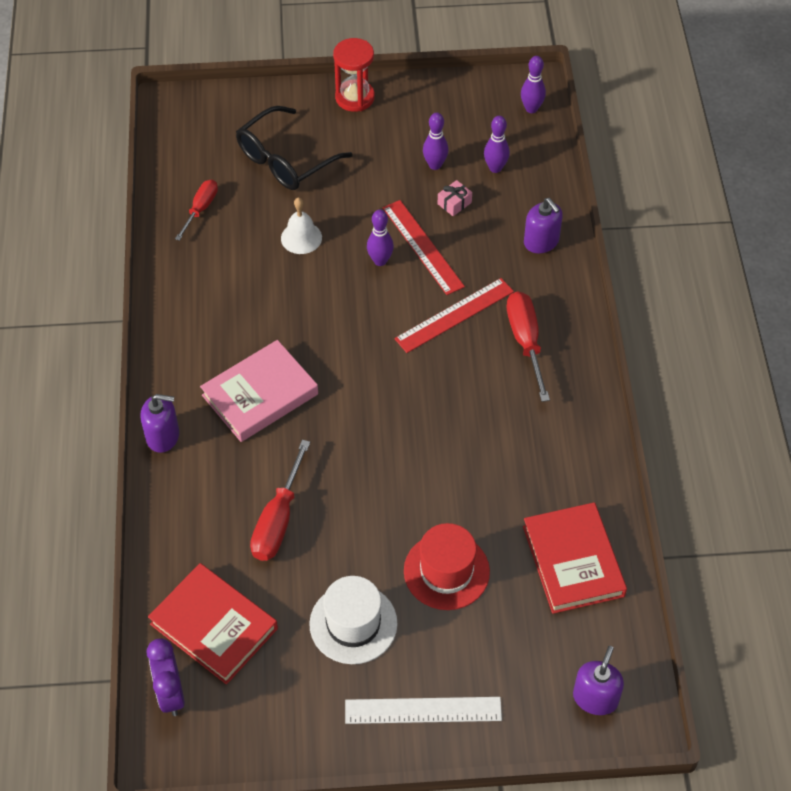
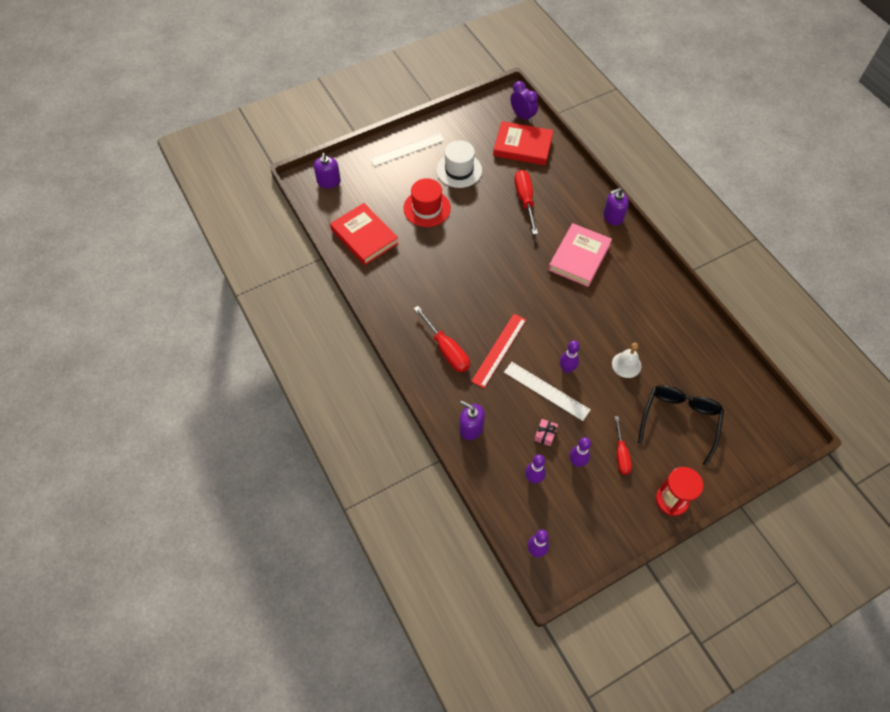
camera: 155 degrees right, 5 degrees up
(201, 208) = (703, 359): red screwdriver -> red screwdriver (621, 454)
(423, 247) = (546, 391): red ruler -> white ruler

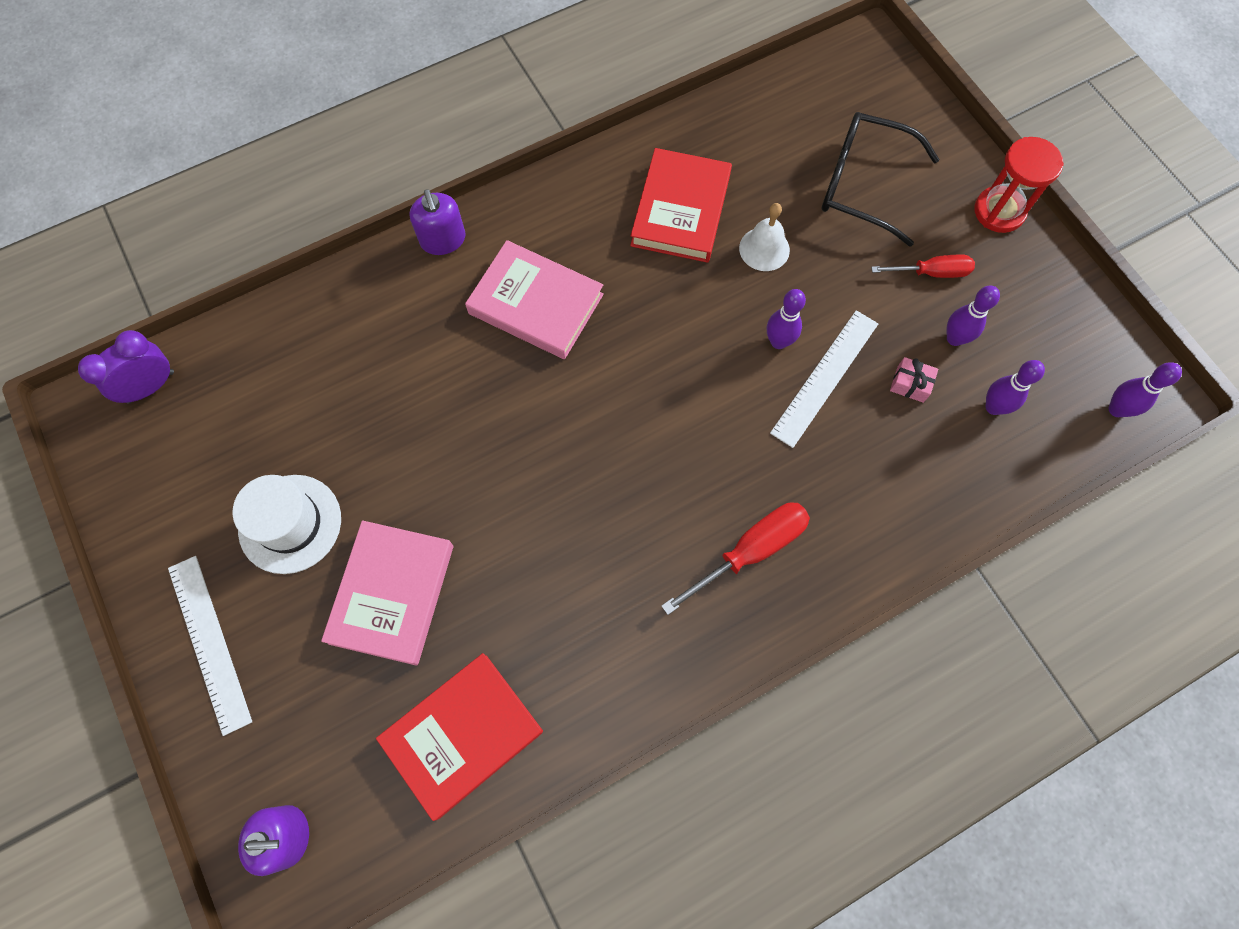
camera: 90 degrees left, 10 degrees up
(427, 208) = (392, 594): red hat -> pink book
(471, 428) = (912, 507): purple soap dispenser -> none
(499, 350) = (745, 454): red ruler -> none
(522, 146) = (239, 390): red book -> red book (681, 210)
(525, 200) = (387, 393): red screwdriver -> none

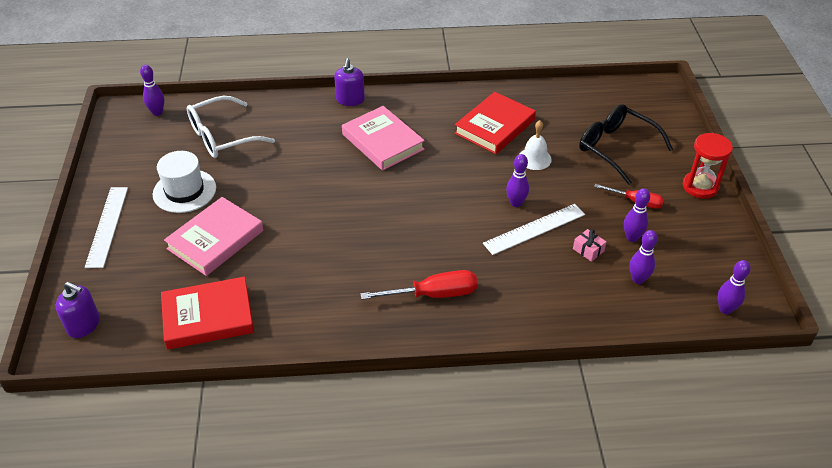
camera: 25 degrees right, 25 degrees down
(151, 386) = (157, 112): purple clock -> purple bowling pin
(286, 393) = (222, 136): none -> white glasses

